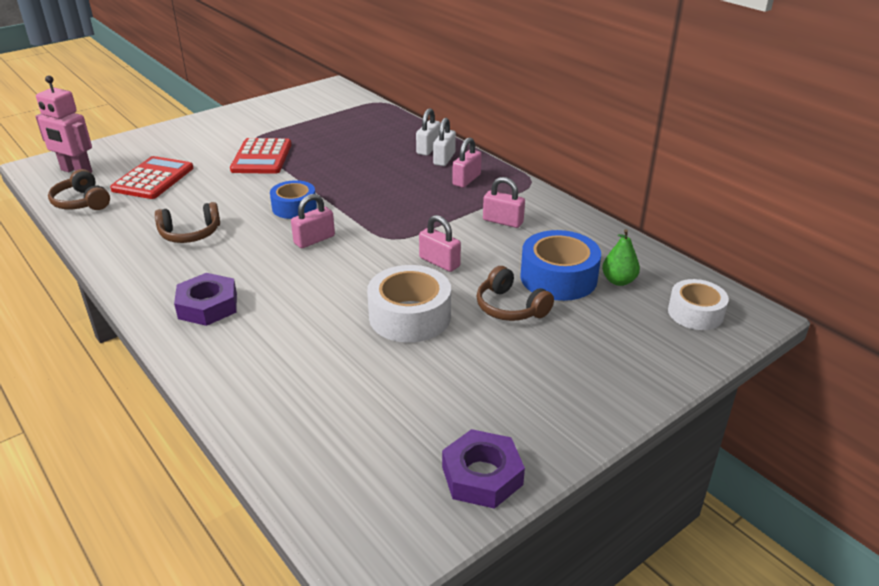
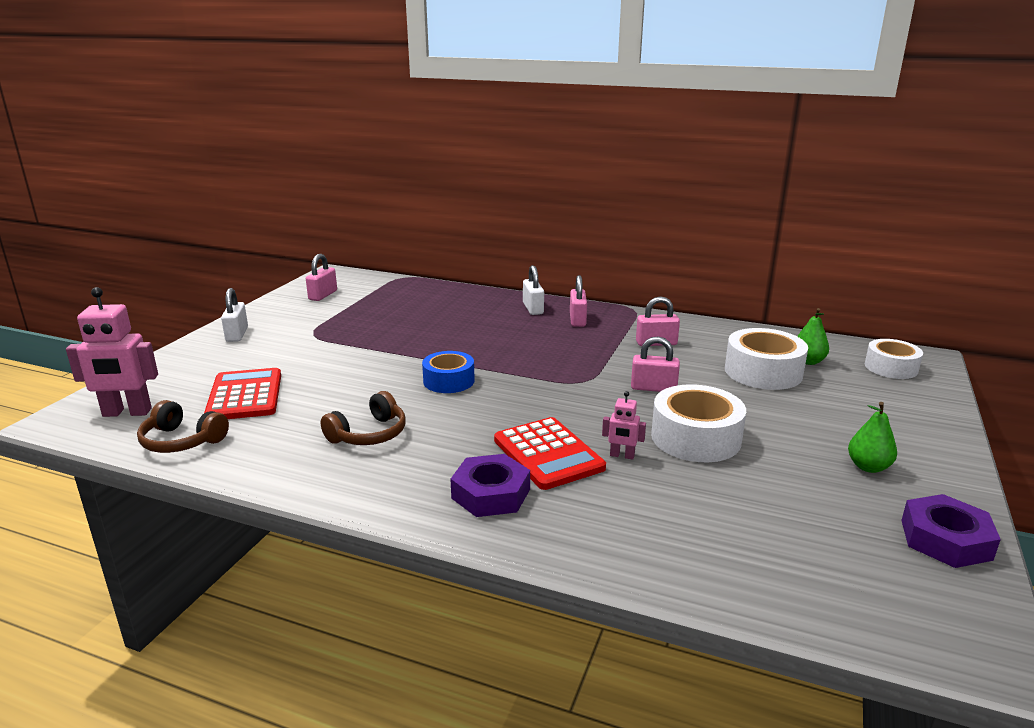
camera: 30 degrees left, 10 degrees down
(261, 157) = (347, 347): red calculator -> red calculator (548, 454)
(314, 240) = (511, 402): pink padlock -> pink padlock (323, 295)
(333, 310) = (622, 456): none -> pink robot
(428, 149) = (506, 304): white padlock -> white padlock (237, 334)
(510, 307) = (763, 405): brown headphones -> none
(515, 393) = (868, 467): none -> green pear
(558, 277) = (763, 372): blue tape -> white tape

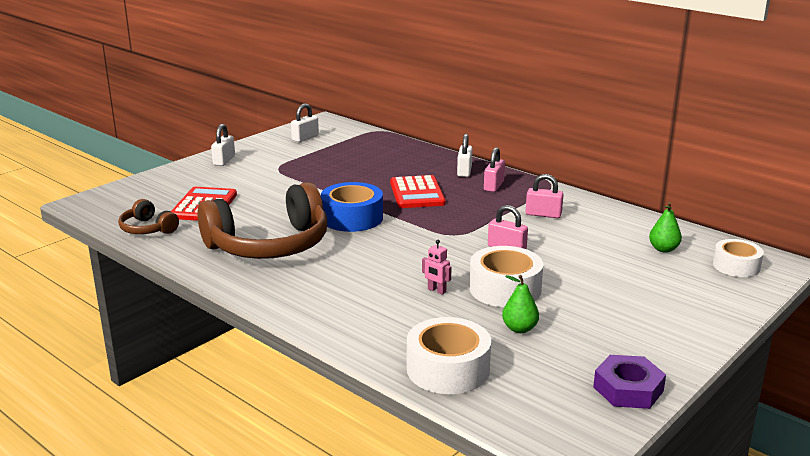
camera: 20 degrees right, 0 degrees up
(127, 413) = (124, 205): pink robot -> none
(323, 295) = (305, 138): pink padlock -> white padlock
(369, 434) = (269, 245): brown headphones -> brown headphones, size x2.14
(449, 381) = (352, 218): blue tape -> blue tape, size x1.51
(491, 494) = (323, 297): purple nut -> none
(548, 454) = (383, 280): red calculator -> red calculator (417, 193)
(763, 372) = (613, 251): white tape -> white tape (448, 369)
(868, 467) = (623, 333): green pear -> green pear (519, 329)

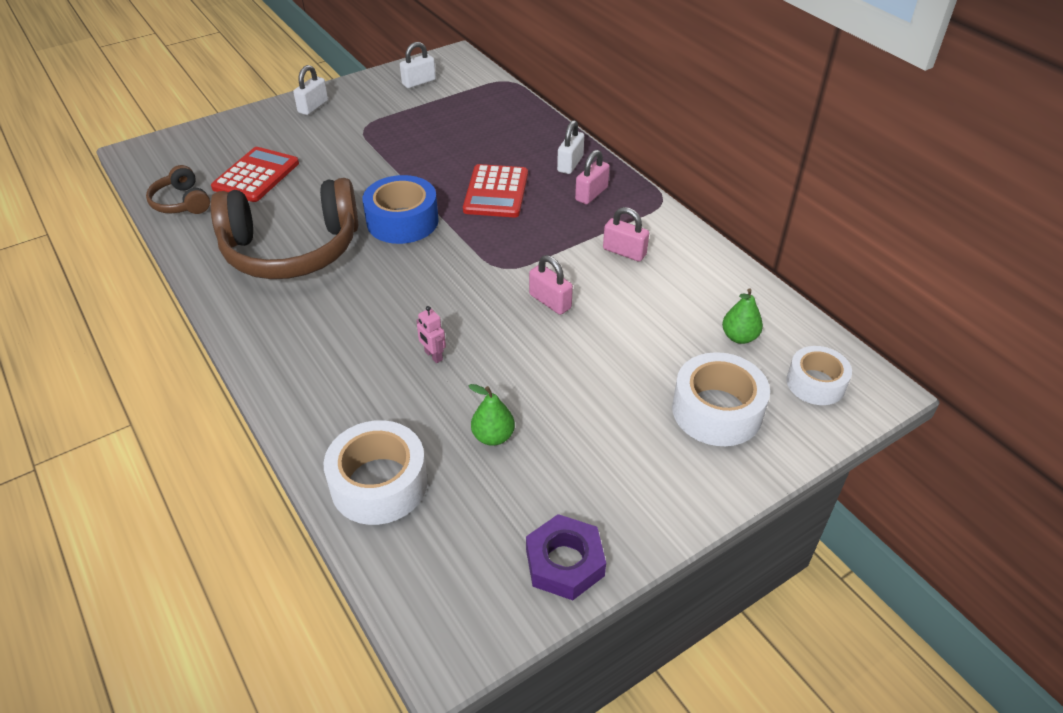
camera: 15 degrees right, 20 degrees up
(505, 289) = (512, 368): white tape -> white tape (717, 411)

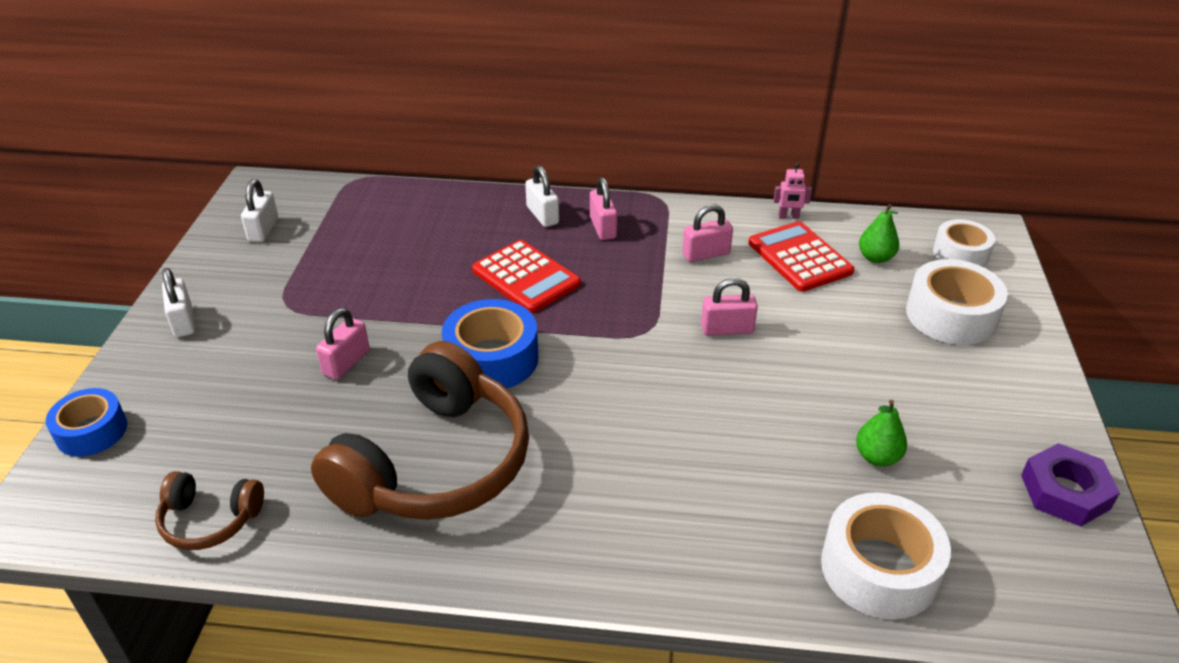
camera: 50 degrees left, 5 degrees down
(207, 133) = (91, 431): none -> blue tape
(256, 175) = (251, 429): red calculator -> red calculator (800, 257)
(340, 174) = (346, 362): none -> pink padlock
(433, 356) = (728, 440): pink robot -> pink robot (788, 216)

